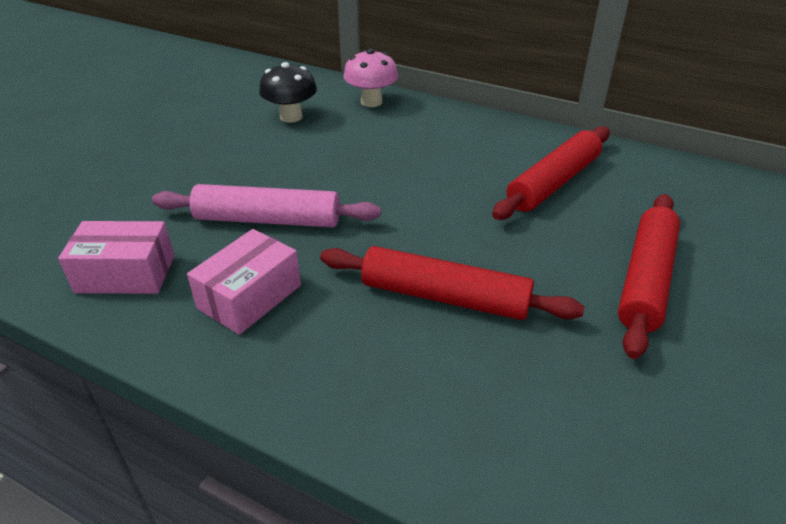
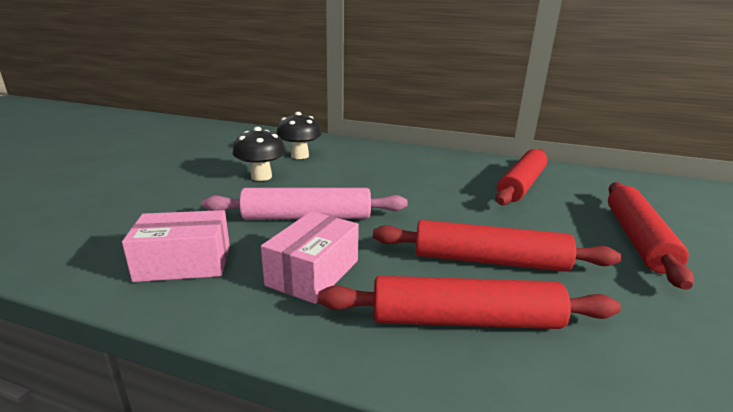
camera: 10 degrees left, 15 degrees down
(234, 152) = (261, 177): none -> black mushroom
(371, 102) = (358, 146): pink mushroom -> none
(379, 367) = (464, 320): none -> red rolling pin

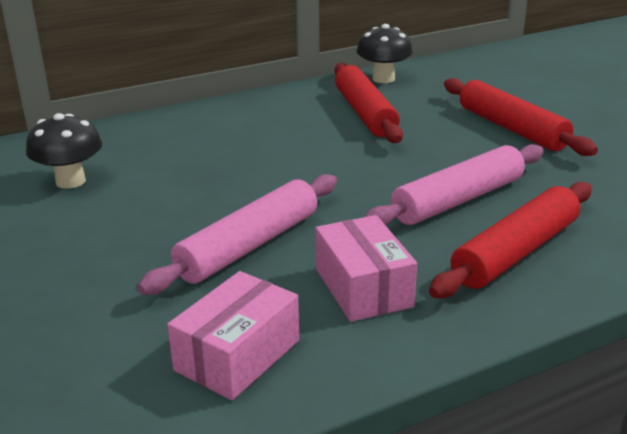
camera: 45 degrees left, 5 degrees up
(261, 177) = (89, 231): black mushroom -> black mushroom (383, 79)
(489, 261) = (458, 200): red rolling pin -> pink rolling pin

